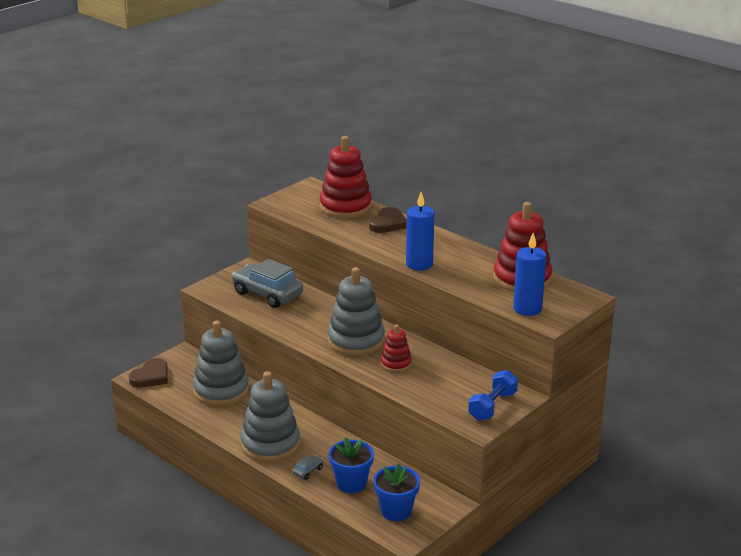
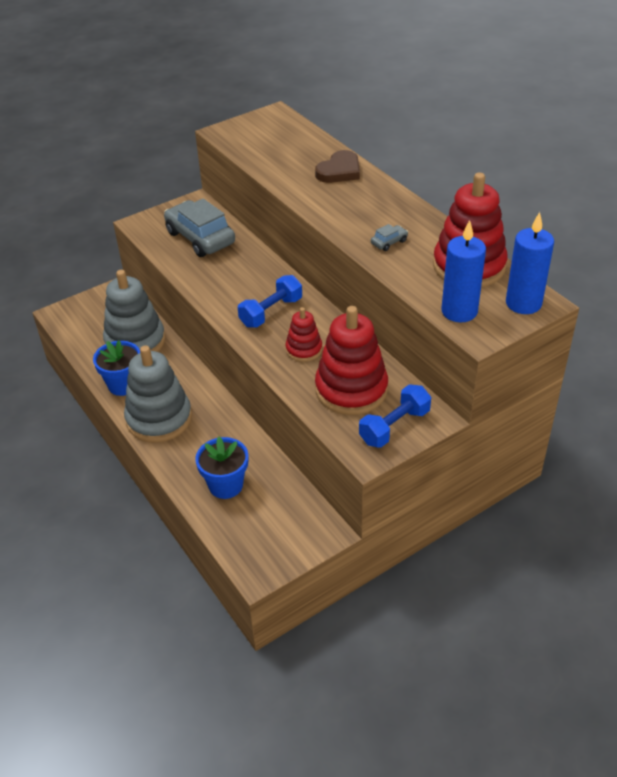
camera: 15 degrees right, 15 degrees up
(151, 376) = (72, 314): brown heart -> none
(308, 471) = (185, 460): grey car -> grey car (389, 242)
(345, 207) = (301, 144): red stacking toy -> red stacking toy (351, 389)
(356, 341) = (271, 312): grey stacking toy -> blue dumbbell
(396, 511) = (261, 532): blue flower pot -> blue flower pot (123, 385)
(419, 264) = (352, 231): blue candle -> blue candle (523, 303)

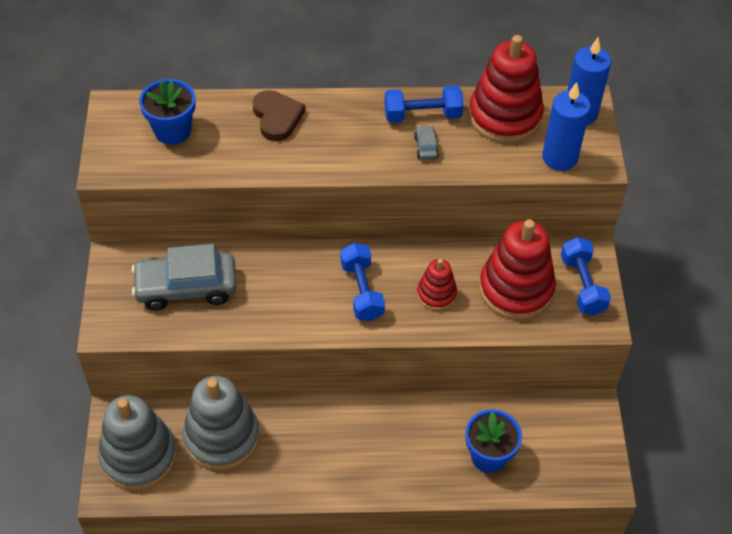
camera: 60 degrees left, 10 degrees up
(123, 385) = (283, 478): blue flower pot -> blue flower pot (172, 131)
(159, 419) = (359, 469): grey stacking toy -> grey stacking toy (139, 456)
(419, 228) = (422, 115): none -> blue dumbbell

